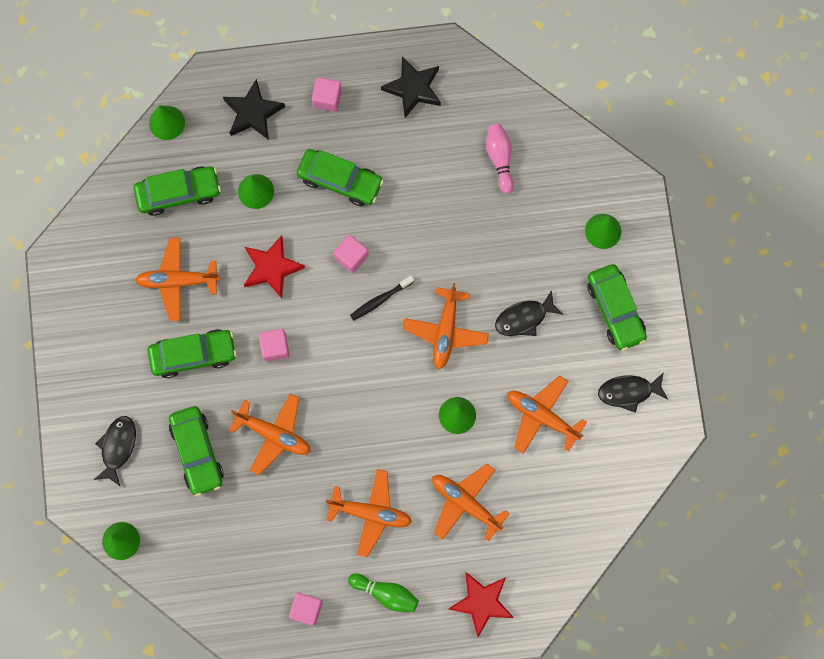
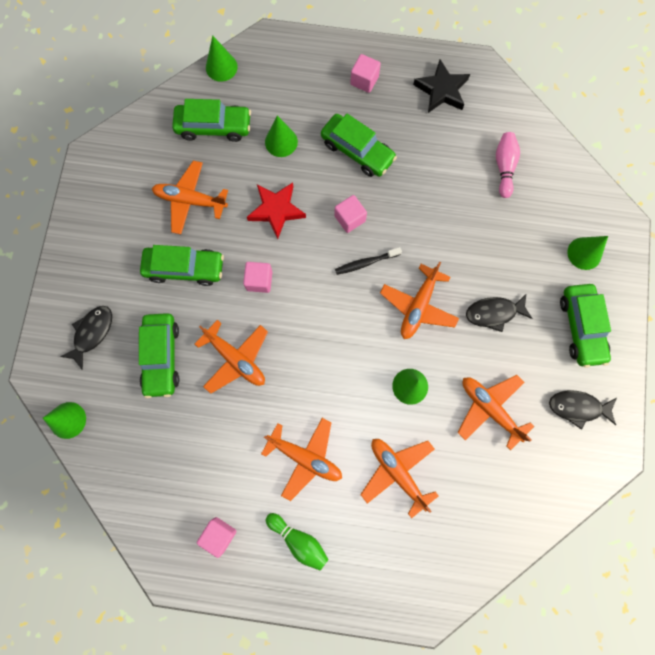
camera: 15 degrees right, 0 degrees up
(253, 113) = (297, 77): black star -> none
(481, 602) = (389, 575): red star -> none

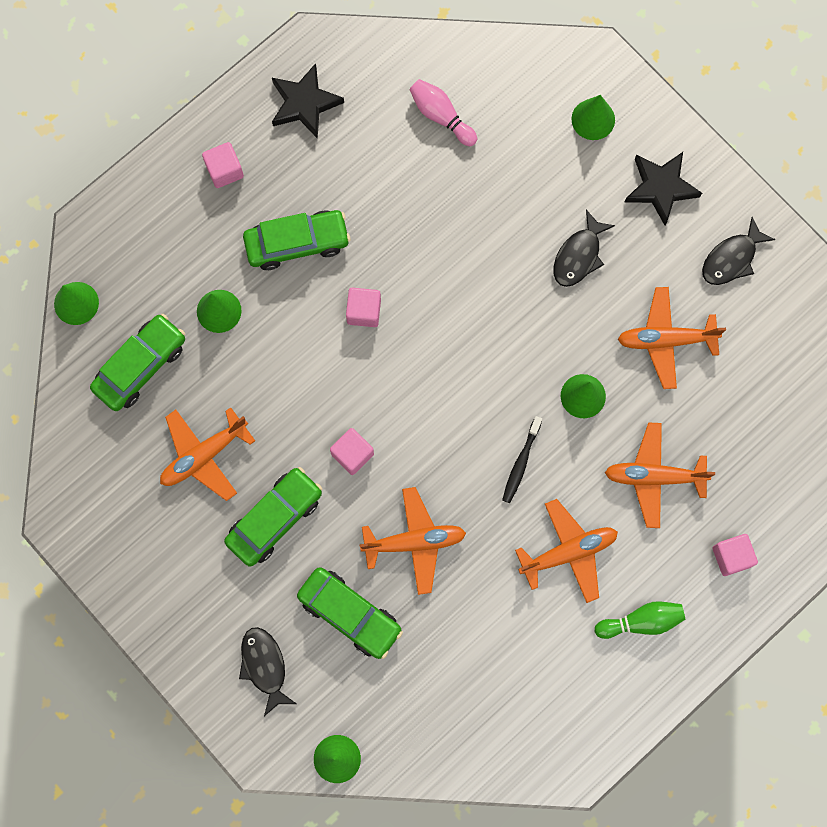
camera: 50 degrees left, 0 degrees up
(219, 534) = (574, 693): pink cube -> pink cube (731, 556)
(276, 210) = (291, 377): red star -> none
(366, 263) = (424, 334): black toothbrush -> black toothbrush (521, 463)
(418, 306) = (511, 321): orange plane -> none
(581, 327) = (661, 188): green car -> black star

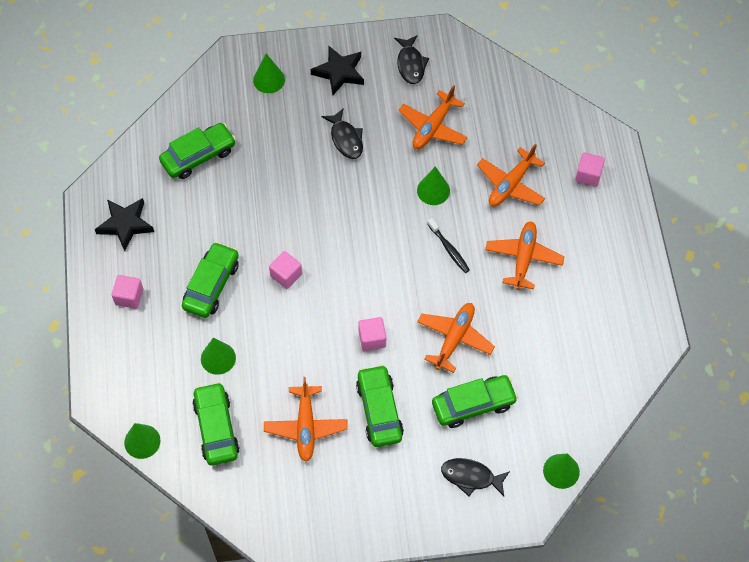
camera: 55 degrees left, 15 degrees down
(441, 116) = (198, 156): pink bowling pin -> green car
(641, 621) = (594, 246): green bowling pin -> none

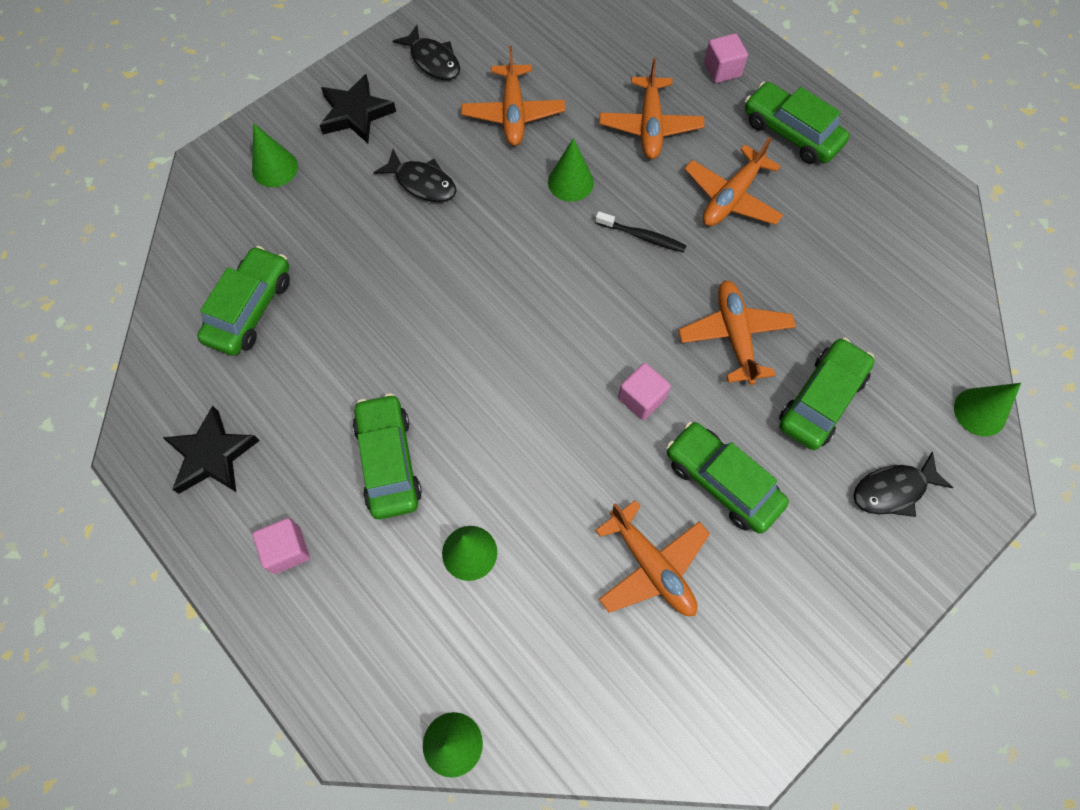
camera: 35 degrees left, 5 degrees up
(216, 428) = (539, 651): green car -> green car (791, 132)
(286, 275) = (475, 387): pink cube -> none
(523, 258) = (731, 197): orange plane -> orange plane turned 120 degrees counterclockwise

